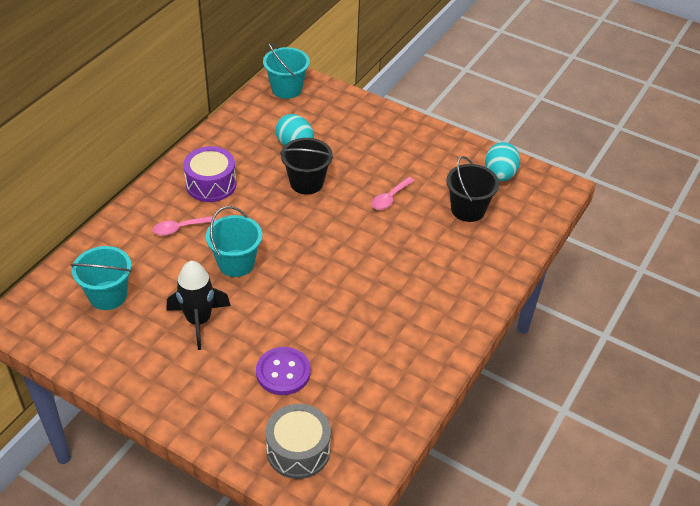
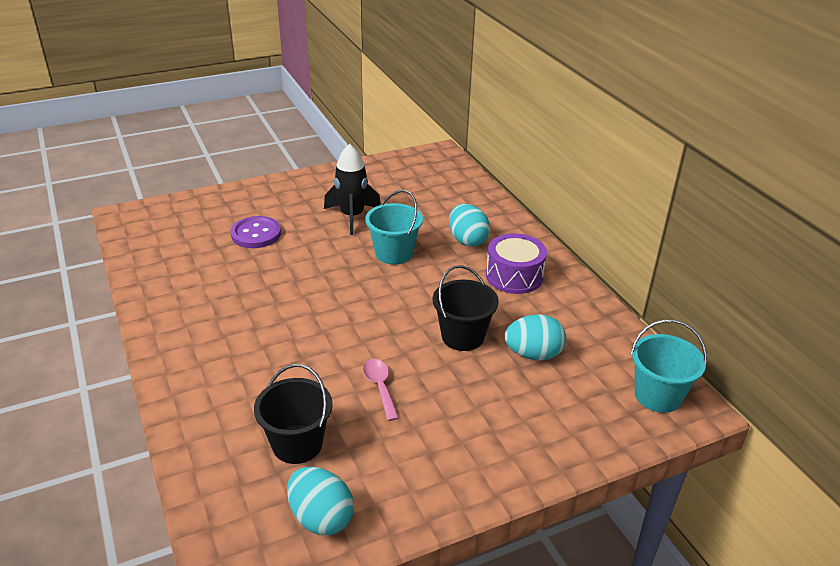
camera: 125 degrees right, 10 degrees down
(108, 295) = (423, 189): turquoise bucket -> none
(180, 228) = (467, 240): pink spoon -> turquoise egg
(298, 450) = (187, 216): grey drum -> none

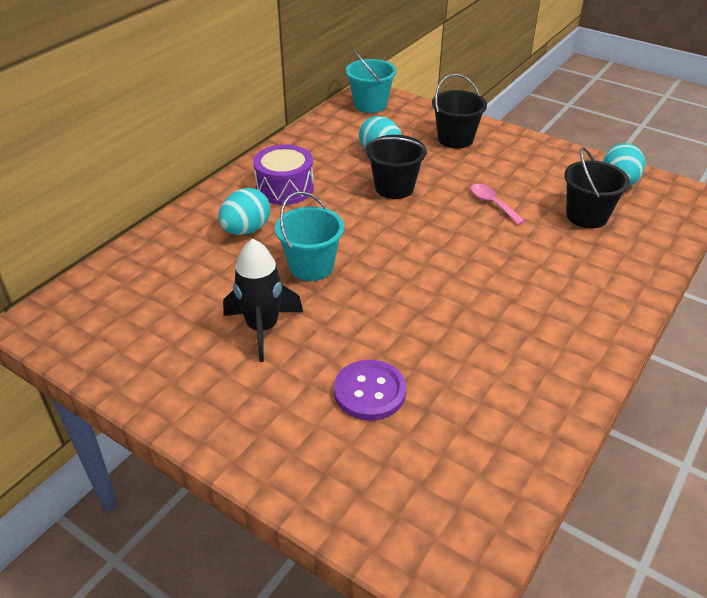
camera: 120 degrees left, 5 degrees up
(380, 387) = (492, 204): pink spoon -> pink spoon turned 105 degrees clockwise
(525, 428) = (455, 139): none -> black bucket

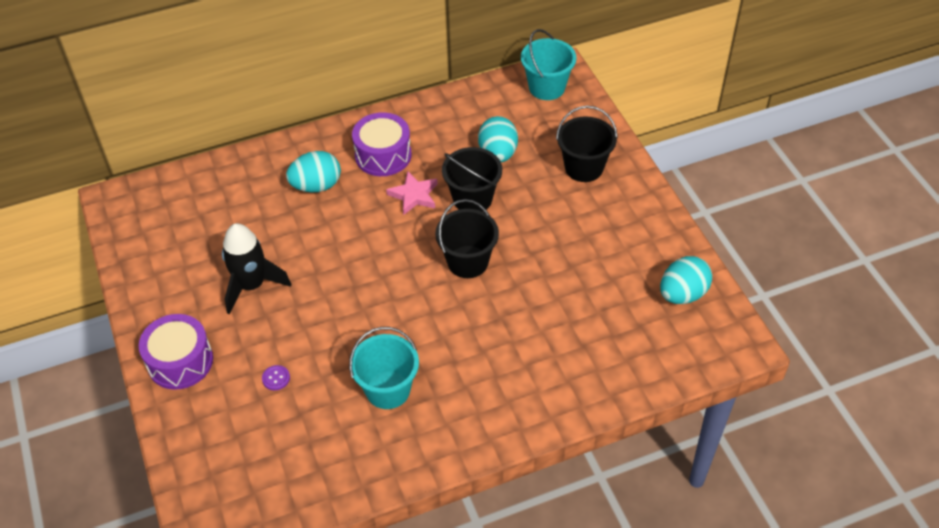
camera: 35 degrees right, 10 degrees up
(252, 428) = (180, 361): none -> purple drum
(311, 266) = (333, 247): turquoise bucket -> turquoise bucket (388, 390)
(342, 203) = (414, 195): none -> pink star
(369, 392) = (276, 378): purple button -> purple button, size x0.46
(492, 204) = (539, 258): pink spoon -> none
(586, 216) = (609, 314): black bucket -> black bucket (467, 262)

